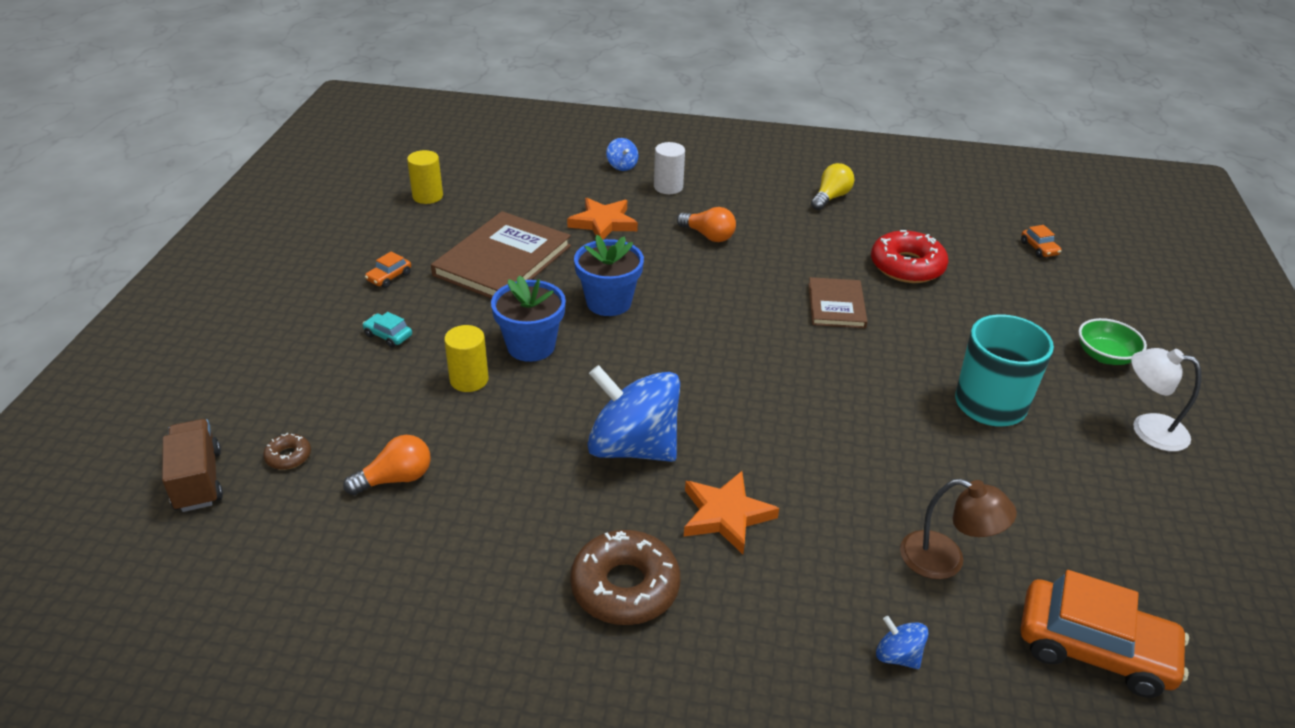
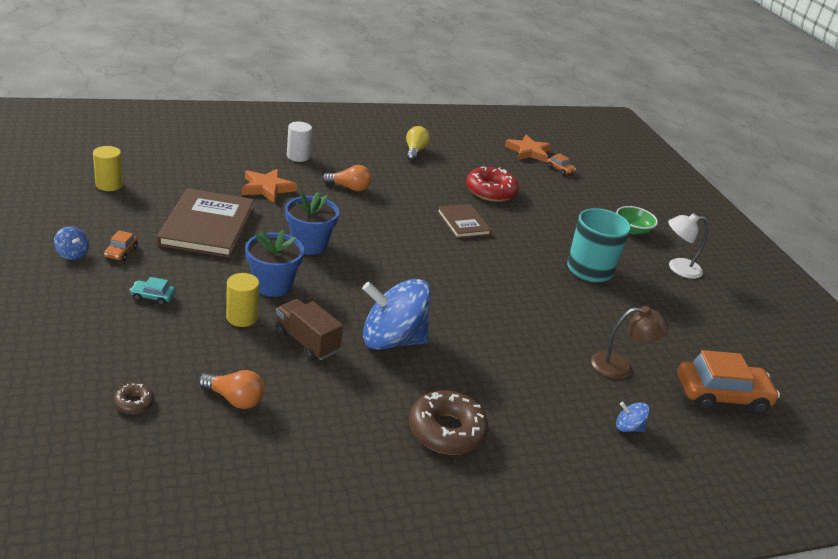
camera: 30 degrees left, 5 degrees down
(198, 480) = (67, 438): brown truck -> brown truck (306, 342)
(396, 479) = (234, 399): orange light bulb -> orange light bulb turned 75 degrees clockwise
(622, 166) = (253, 144): blue spinning top -> blue spinning top (72, 254)
(726, 515) = (480, 370): orange star -> orange star (528, 152)

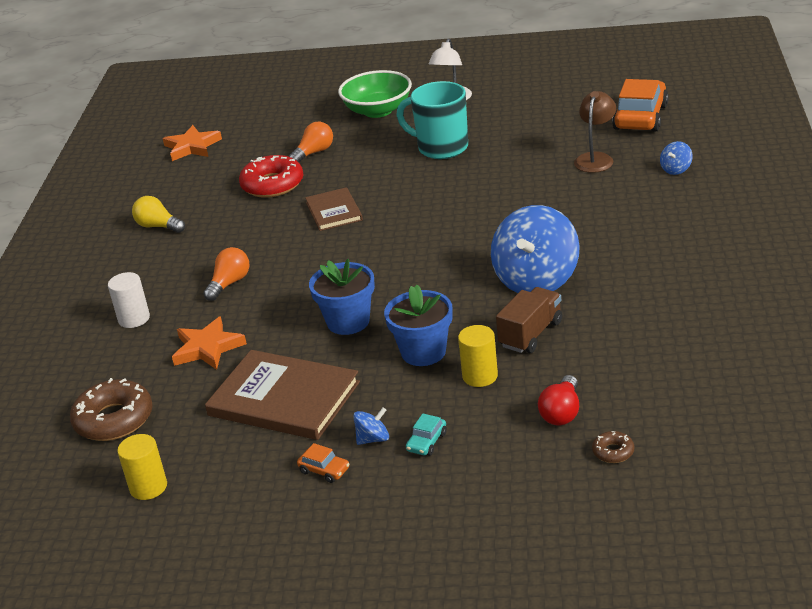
camera: 60 degrees left, 0 degrees up
(72, 254) = (317, 512): blue spinning top -> blue spinning top (373, 439)
(191, 368) = (561, 412): none -> red light bulb
(234, 399) = (615, 384): orange light bulb -> orange light bulb (314, 153)
(306, 342) = (530, 334): brown truck -> brown truck turned 150 degrees clockwise
(446, 431) = (672, 262): brown donut -> brown donut (114, 419)
(463, 223) = (334, 211): brown book -> brown book turned 75 degrees clockwise
(560, 169) = (241, 133): orange car -> none
(632, 229) = (378, 110): green bowl -> green bowl, size x1.61

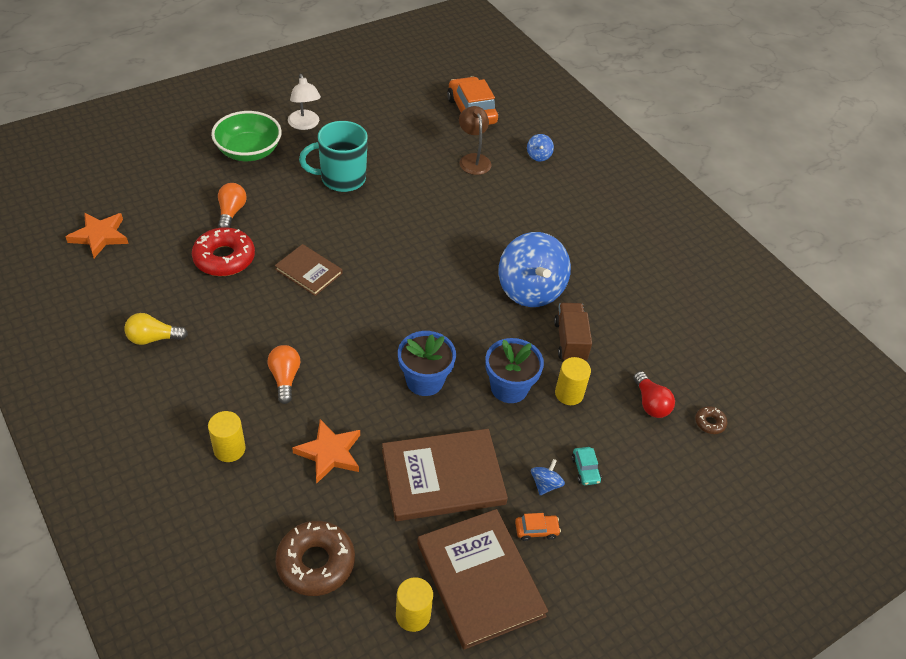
camera: 45 degrees left, 15 degrees up
(134, 319) = (229, 449): white cylinder -> yellow cylinder
(232, 486) = (480, 579): none -> brown book

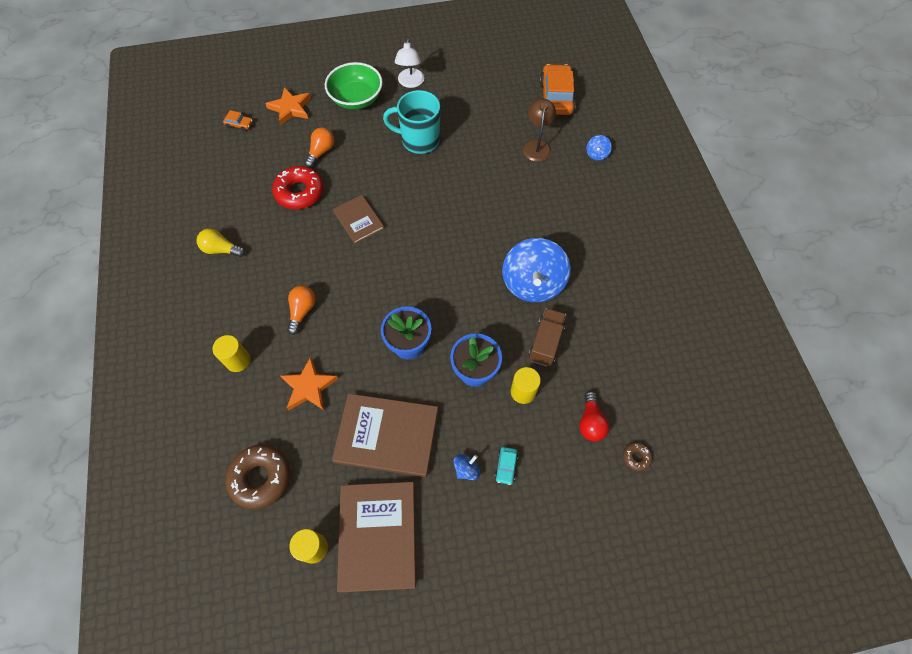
camera: 25 degrees right, 15 degrees up
(100, 236) = (218, 151): orange star -> orange star (290, 108)
(536, 530) = (441, 508): orange car -> orange car (239, 124)

